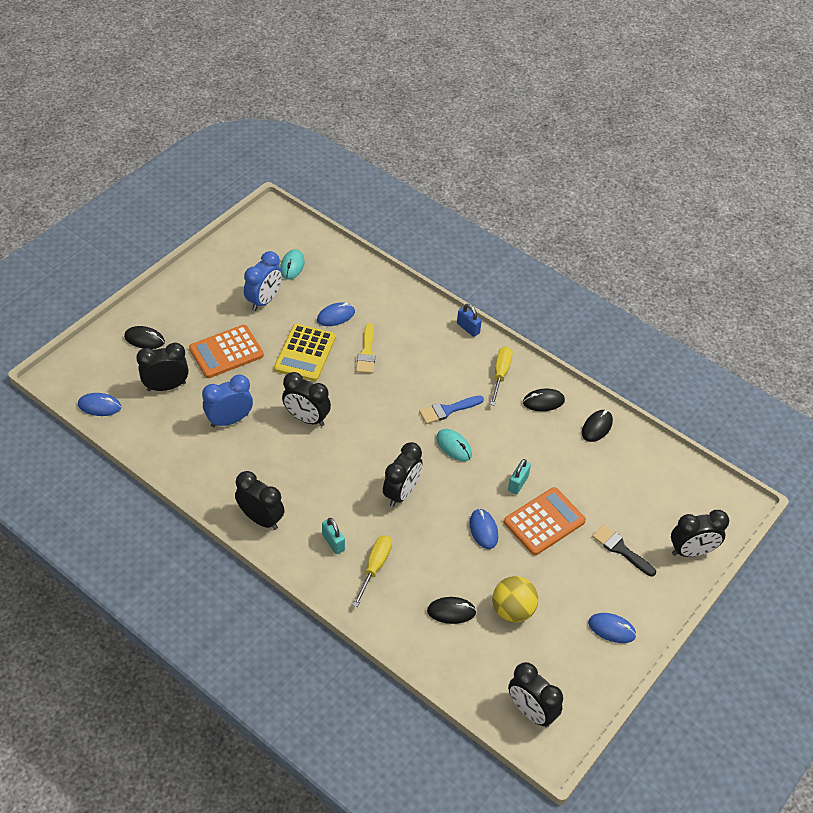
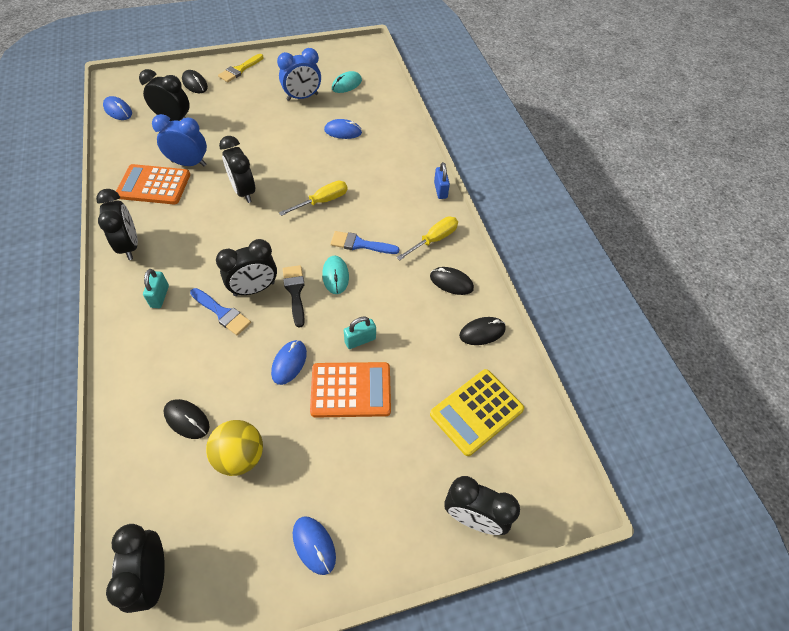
camera: 35 degrees right, 5 degrees up
(226, 352) = (238, 118): orange calculator -> orange calculator (154, 185)
(305, 353) = (293, 145): yellow calculator -> yellow calculator (476, 412)
(366, 352) = (339, 168): yellow brush -> yellow brush (240, 70)
(375, 567) = (168, 337): yellow screwdriver -> yellow screwdriver (322, 201)
(396, 525) = (222, 313): none -> blue brush
(620, 549) = (400, 465): black brush -> black brush (295, 292)

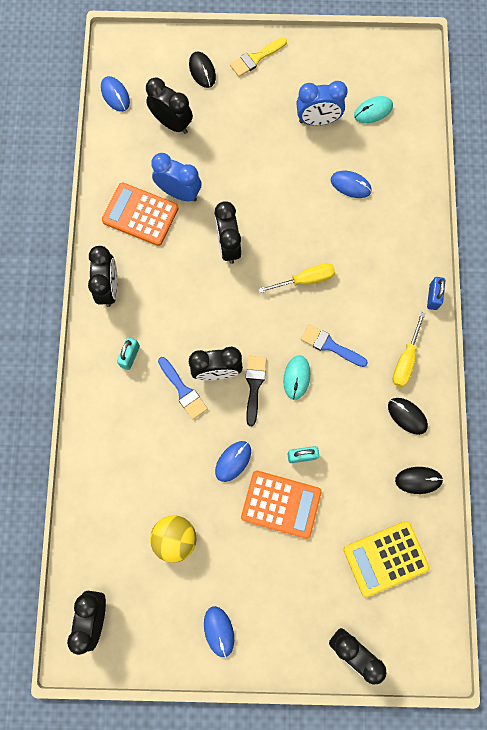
camera: 20 degrees right, 20 degrees up
(187, 420) = (137, 491): black mouse -> none
(433, 240) = (405, 360): yellow screwdriver -> yellow screwdriver turned 135 degrees clockwise

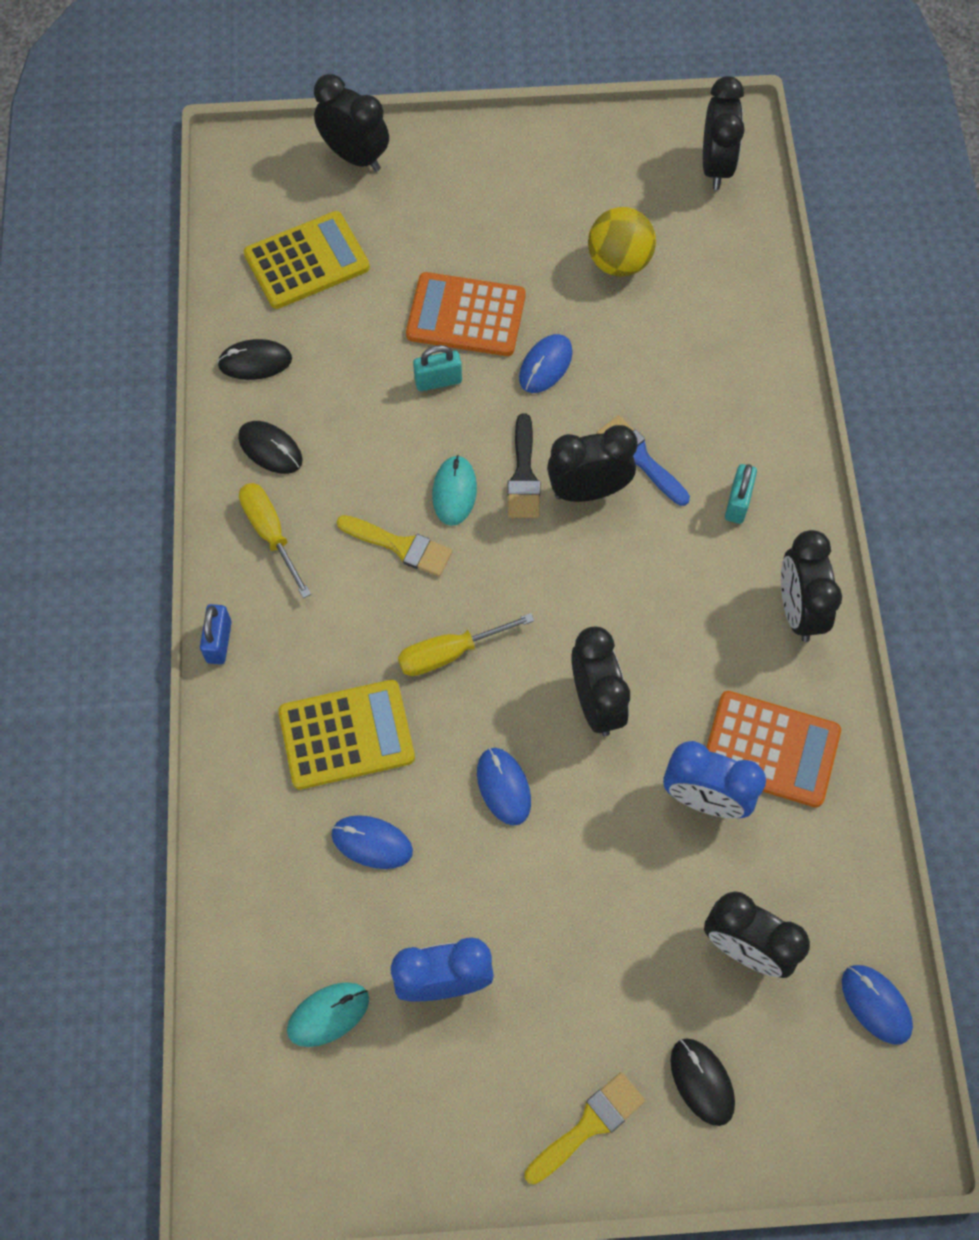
camera: 175 degrees right, 10 degrees down
(219, 631) = (540, 163): blue mouse -> blue mouse (503, 787)
(330, 345) = (401, 546): blue brush -> yellow brush
(363, 240) = (346, 735): none -> yellow calculator
(405, 360) = (271, 534): yellow screwdriver -> yellow screwdriver turned 45 degrees counterclockwise

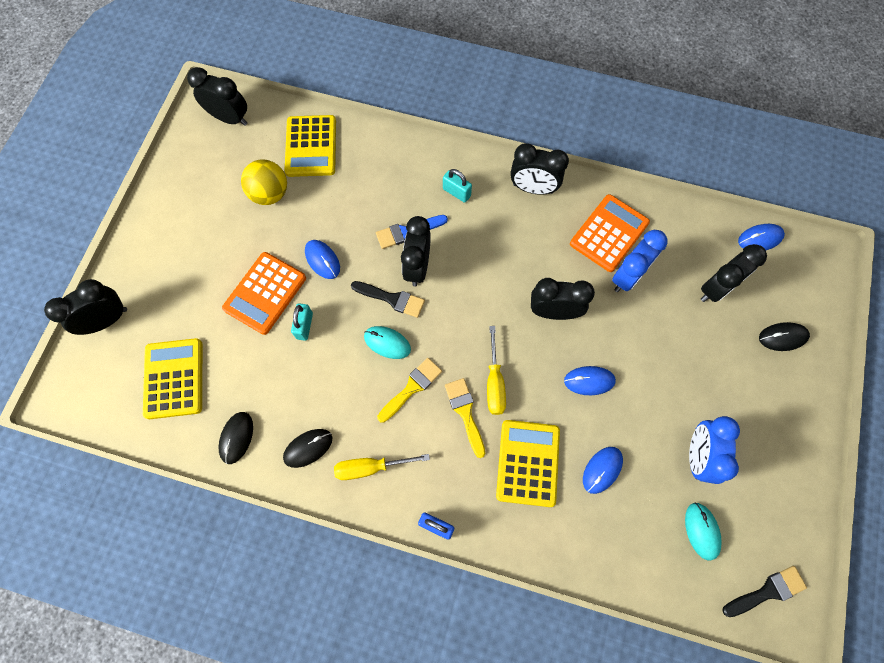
camera: 70 degrees left, 5 degrees up
(268, 1137) = (767, 591): none -> black brush
(589, 1125) = (794, 403): yellow brush -> yellow brush (465, 412)
(720, 283) = (311, 146): none -> yellow calculator

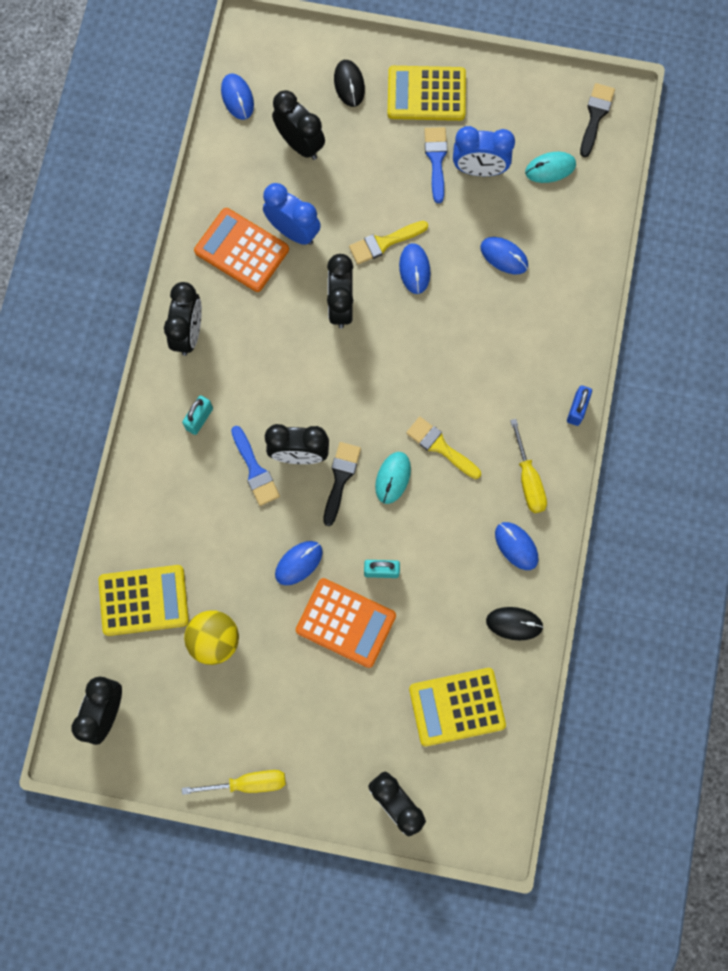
camera: 95 degrees left, 5 degrees up
(308, 448) = (516, 546): black mouse -> blue mouse
(465, 412) = (461, 390): yellow brush -> yellow brush (384, 243)
(494, 382) = (426, 363): yellow screwdriver -> yellow screwdriver (247, 783)
(528, 463) = (505, 326): yellow calculator -> yellow calculator (426, 94)
(706, 413) = (436, 159): none -> blue brush
(767, 591) = (595, 116): black brush -> black brush turned 45 degrees clockwise

